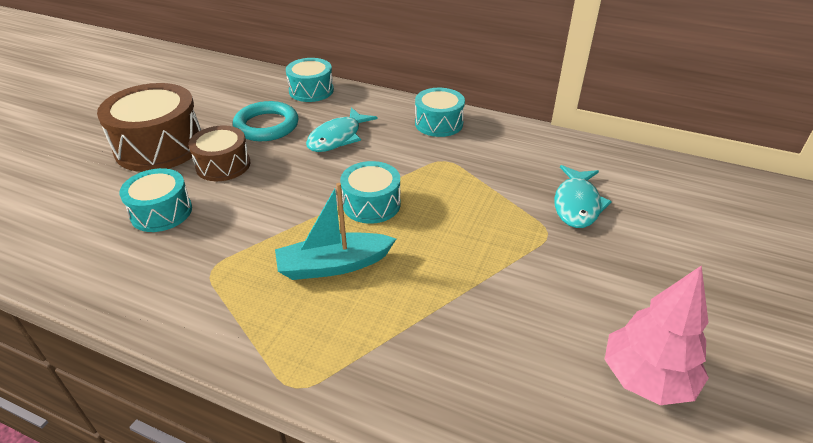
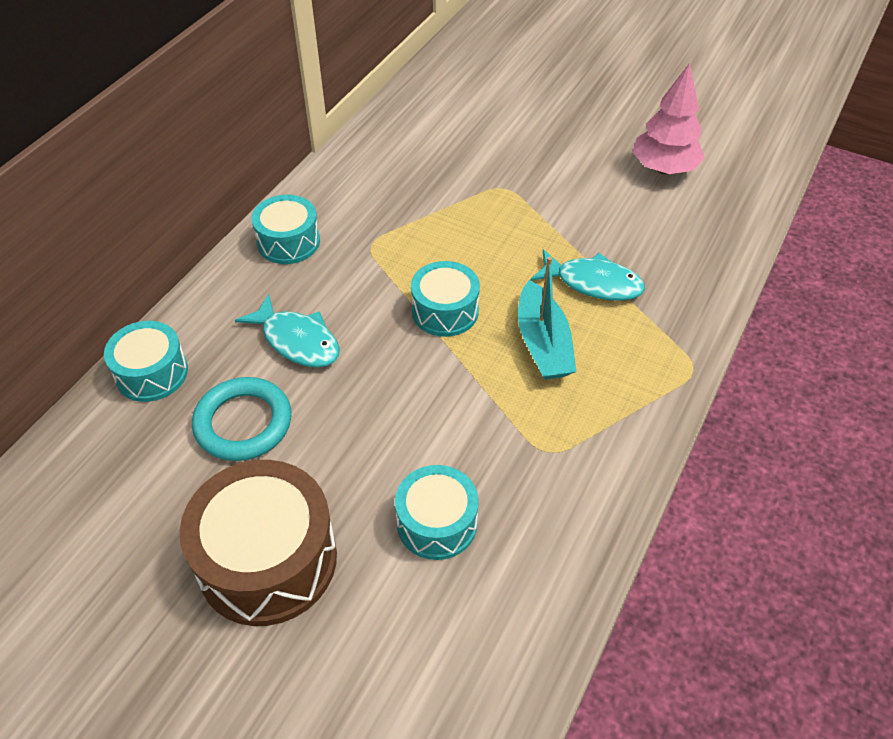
camera: 85 degrees left, 10 degrees up
(223, 165) = (337, 466): brown drum -> none
(577, 204) = (463, 161): turquoise fish -> turquoise fish (593, 283)

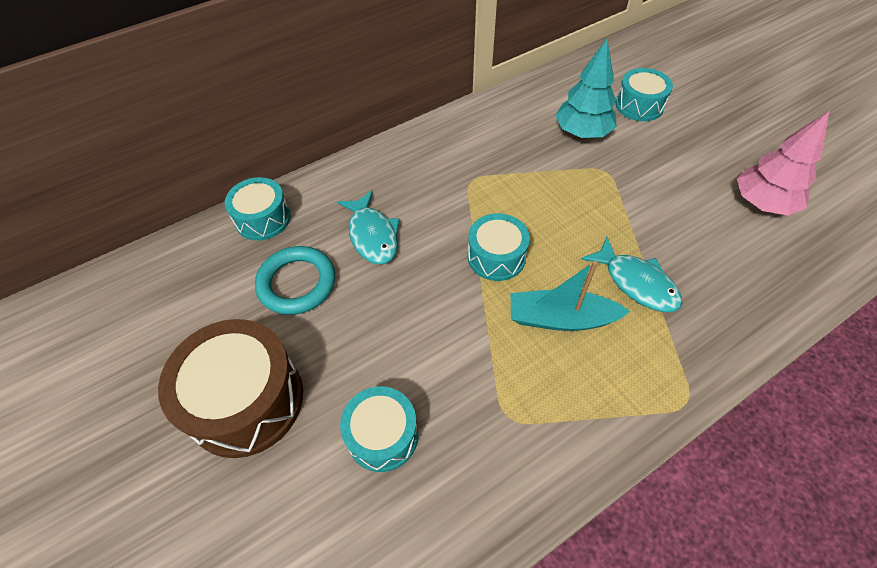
camera: 30 degrees right, 5 degrees up
(288, 242) = (413, 156): turquoise drum -> turquoise drum (639, 105)
(458, 156) = (582, 132): none -> turquoise tree
(543, 344) = (561, 318): turquoise boat -> turquoise boat turned 75 degrees clockwise

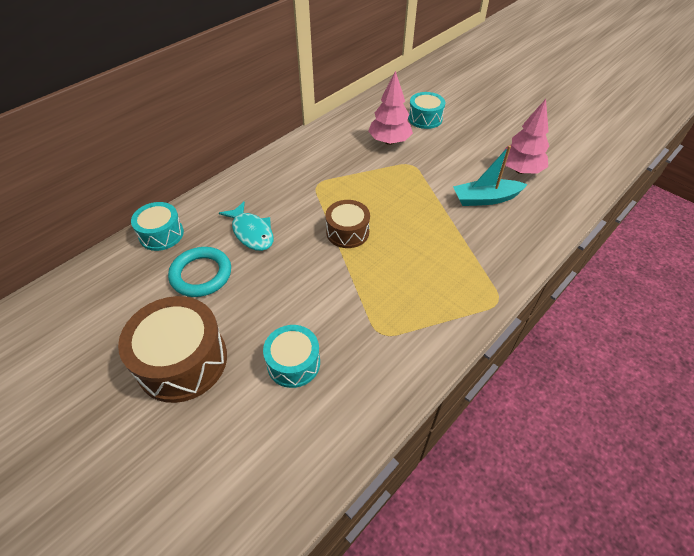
camera: 15 degrees left, 5 degrees down
(496, 256) = (347, 232): turquoise drum -> brown drum
(561, 318) = (402, 264): turquoise boat -> turquoise boat (485, 199)
(582, 132) = (389, 141): turquoise tree -> pink tree
(636, 283) = (448, 233): turquoise fish -> none

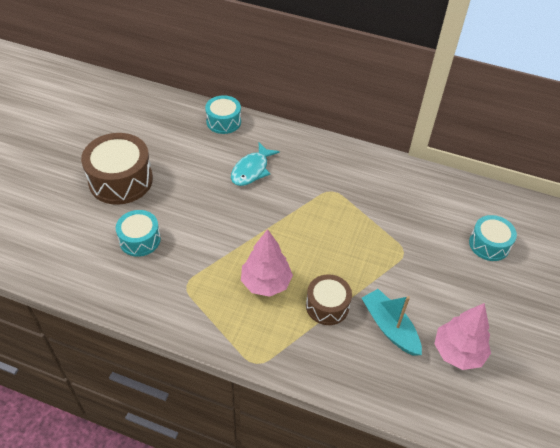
camera: 65 degrees right, 0 degrees up
(201, 274) = (196, 159): turquoise ring -> none
(347, 232) = (284, 230): brown drum -> brown drum (327, 306)
(389, 141) = (428, 225): pink tree -> pink tree (266, 283)

